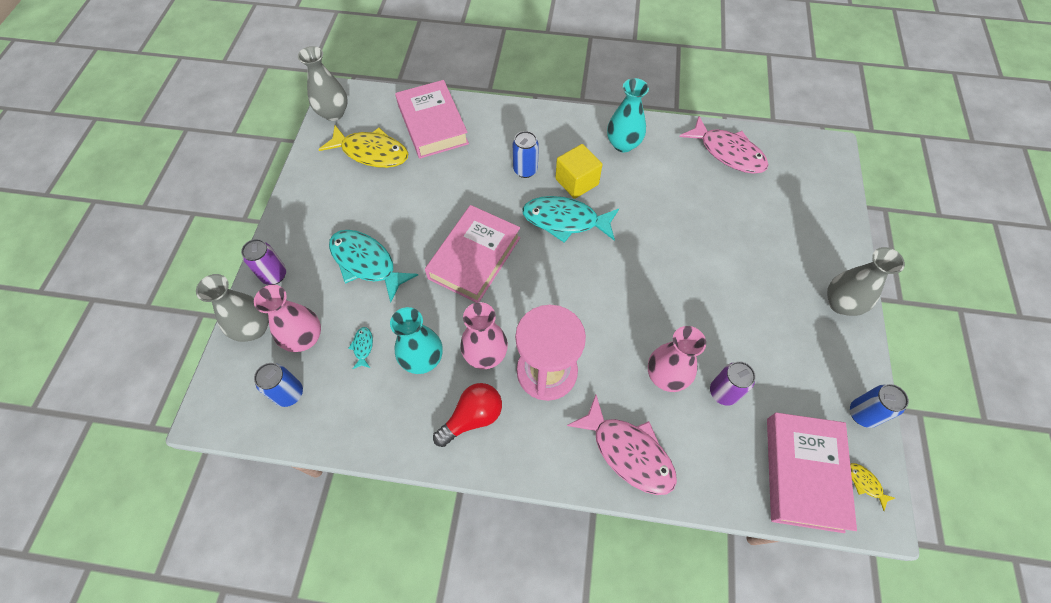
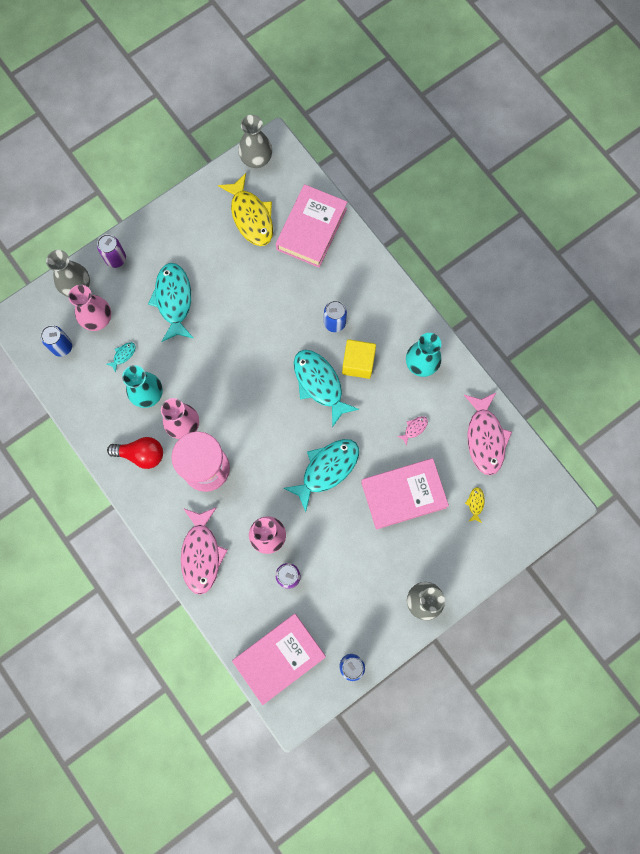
camera: 45 degrees right, 15 degrees up
(474, 258) = (239, 357): pink book -> pink book (403, 494)
(647, 277) = (327, 469): none -> turquoise fish
(673, 189) = (414, 428): none -> pink fish
(865, 483) = (305, 696): yellow fish -> yellow fish (475, 503)

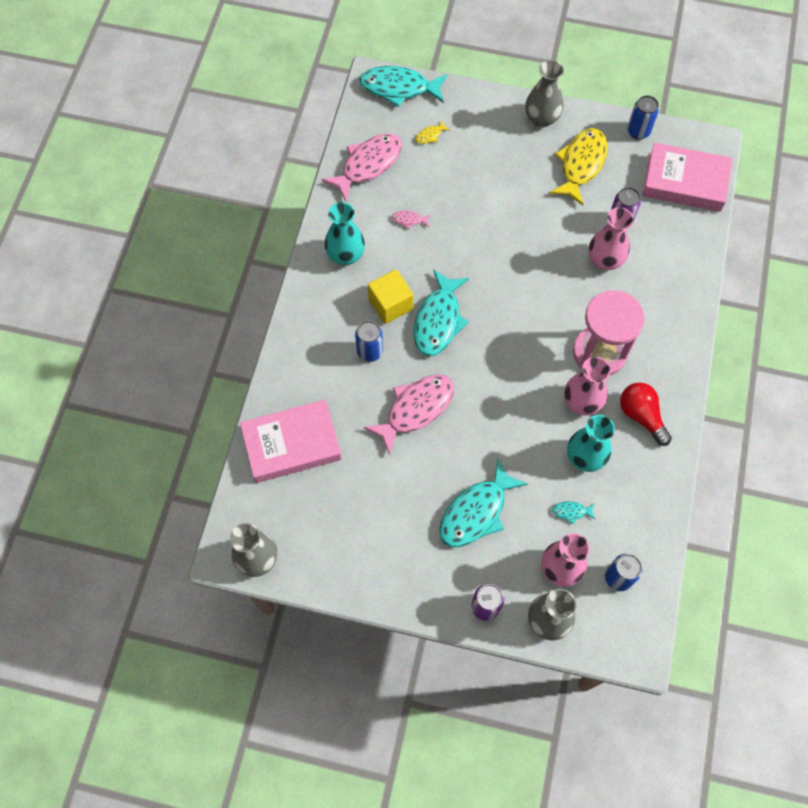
camera: 130 degrees left, 10 degrees down
(201, 554) = (670, 298): pink fish -> pink fish (415, 409)
(251, 216) = (326, 512): yellow fish -> yellow fish (581, 164)
(327, 469) = (507, 259): turquoise fish -> turquoise fish (399, 88)
(403, 494) = (472, 189): pink book -> none

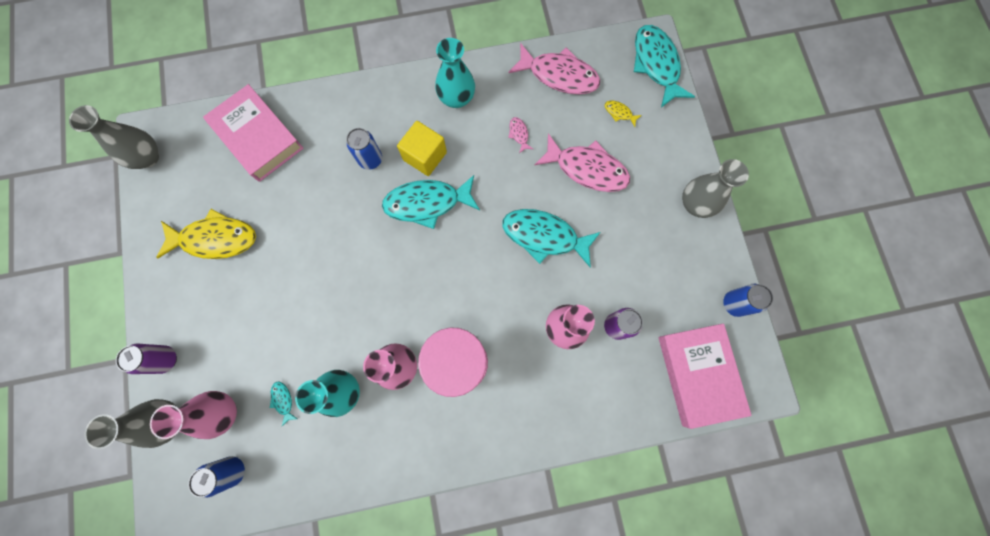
camera: 65 degrees right, 10 degrees up
(415, 409) = (330, 221): pink fish -> pink fish (587, 169)
(476, 512) = (252, 315): turquoise fish -> turquoise fish (544, 236)
(581, 164) = (662, 262): yellow fish -> yellow fish (215, 239)
(641, 416) = (408, 430): red light bulb -> none

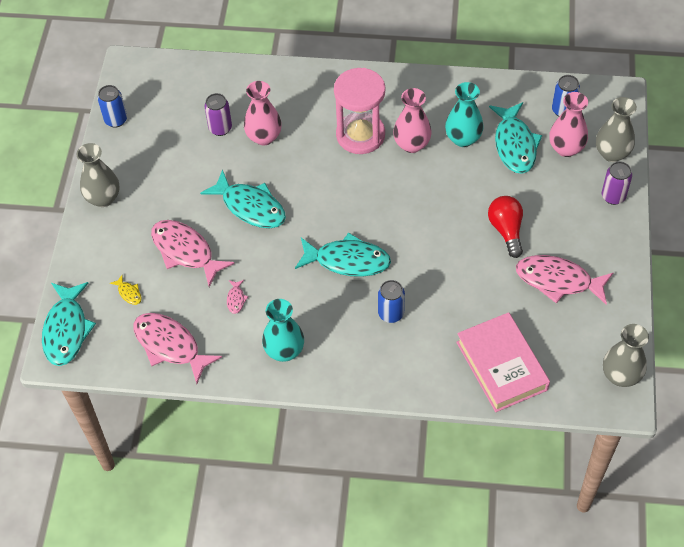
camera: 160 degrees left, 20 degrees down
(215, 239) = (558, 281): yellow fish -> pink fish
(275, 283) = (506, 230): none -> red light bulb
(283, 400) = (514, 144): turquoise fish -> turquoise fish, size x2.40
(425, 156) = (336, 303): yellow cube -> none
(698, 374) = (172, 83): pink book -> none

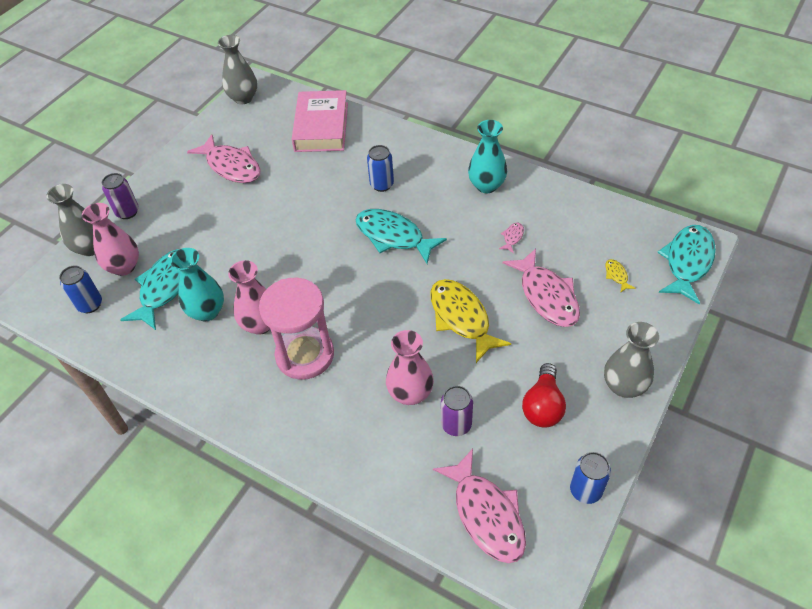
camera: 155 degrees left, 5 degrees down
(170, 346) = (587, 219): pink fish -> pink fish (486, 514)
(250, 207) = (461, 318): turquoise fish -> yellow fish
(506, 230) = (238, 215): red light bulb -> red light bulb (543, 406)

